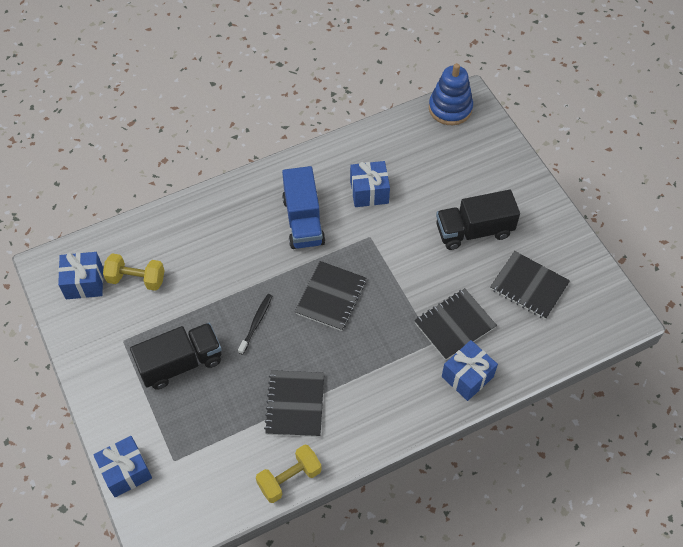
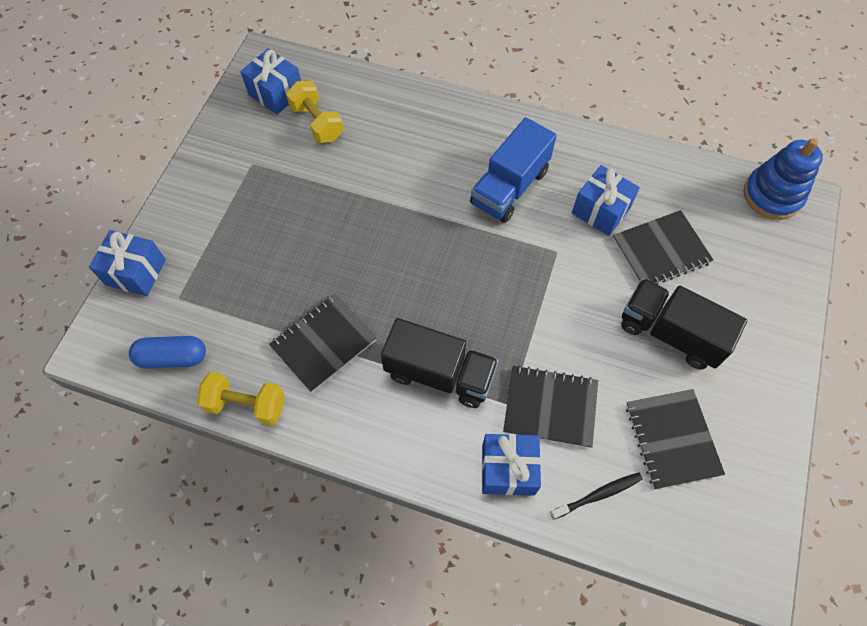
camera: 45 degrees right, 5 degrees up
(180, 363) = (273, 221): black truck -> black truck (439, 374)
(213, 496) = (172, 357): none -> blue capsule
(256, 323) = (370, 242): black toothbrush -> black toothbrush (598, 495)
(331, 297) = (460, 276): black notebook -> black notebook (660, 251)

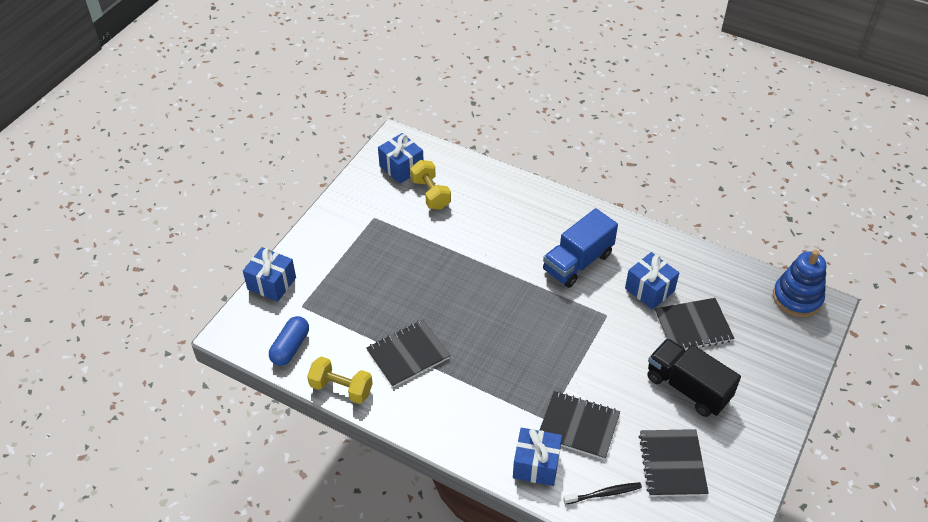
camera: 10 degrees right, 15 degrees down
(172, 357) = (290, 347): blue capsule -> blue capsule turned 75 degrees counterclockwise
(439, 374) = (495, 389): black truck -> none

